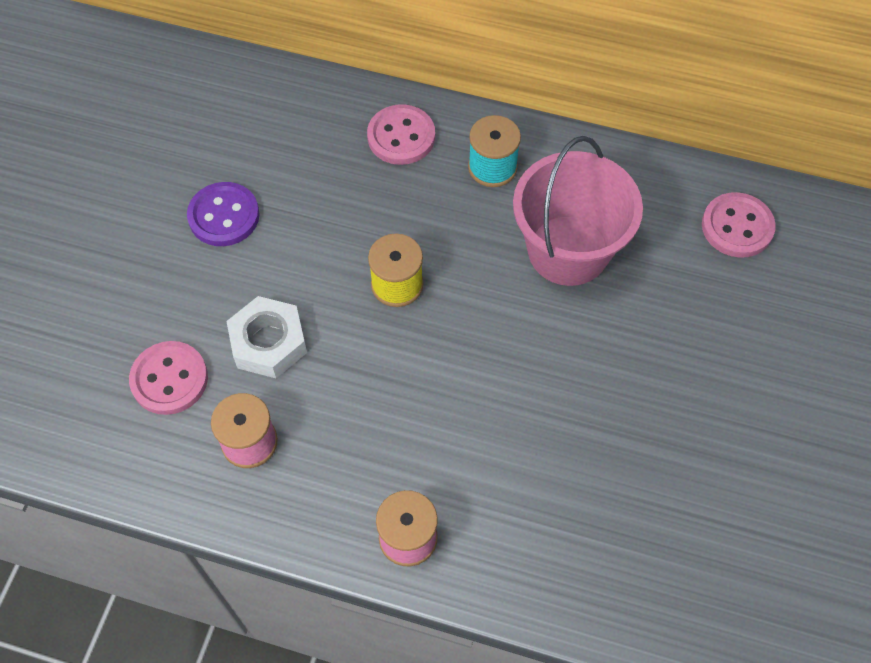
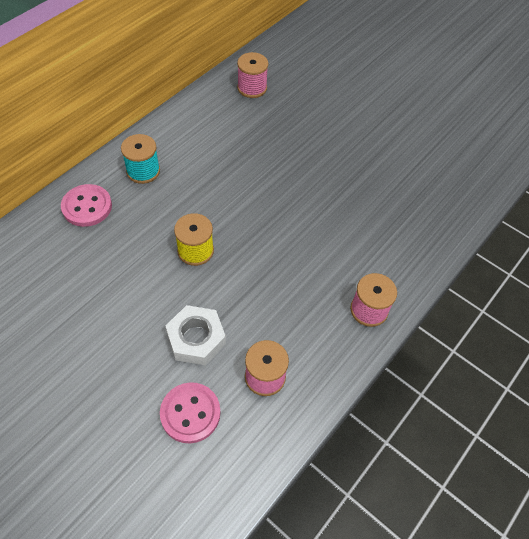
camera: 70 degrees left, 5 degrees down
(224, 216) = (77, 332): purple button -> none
(568, 250) = (223, 160): pink bucket -> none
(737, 227) = (252, 88): pink button -> pink spool

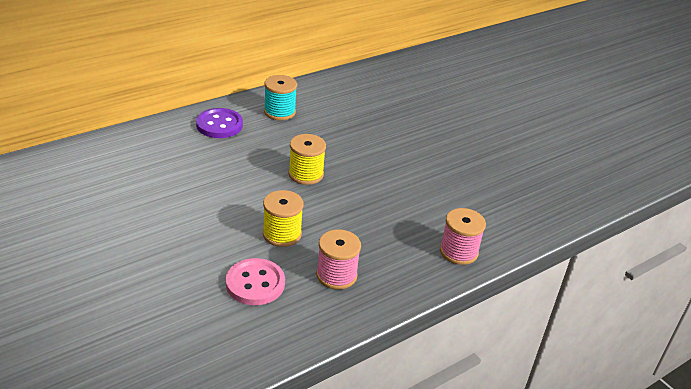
camera: 15 degrees right, 20 degrees down
(87, 207) = (219, 125): pink button -> purple button
(196, 339) = (282, 234): white nut -> yellow spool
(252, 88) = (403, 76): pink spool -> none

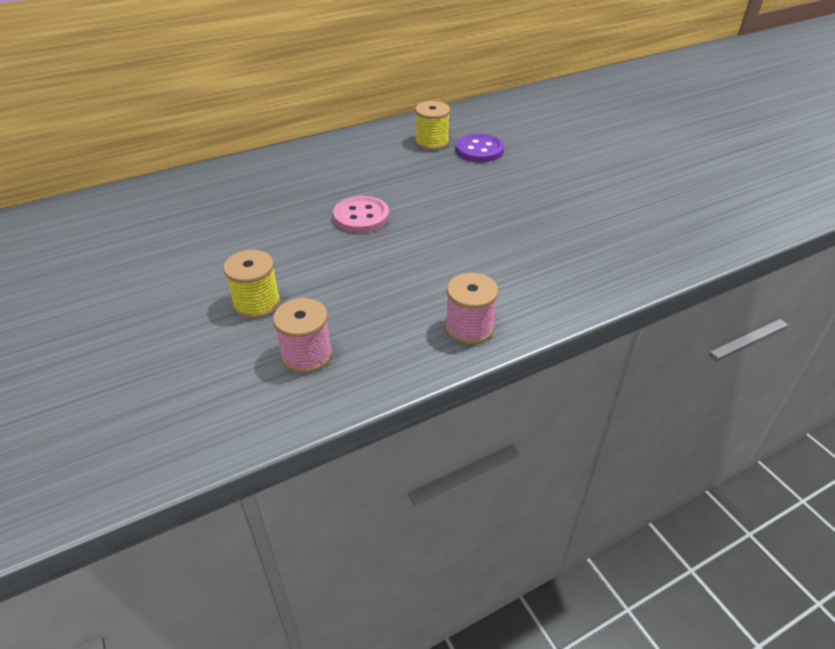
camera: 10 degrees right, 5 degrees up
(219, 125) = (229, 181): purple button -> purple button (479, 150)
(255, 283) = (203, 363): pink button -> pink button (361, 216)
(279, 112) = (302, 166): turquoise spool -> none
(306, 174) = (309, 234): yellow spool -> yellow spool (432, 142)

